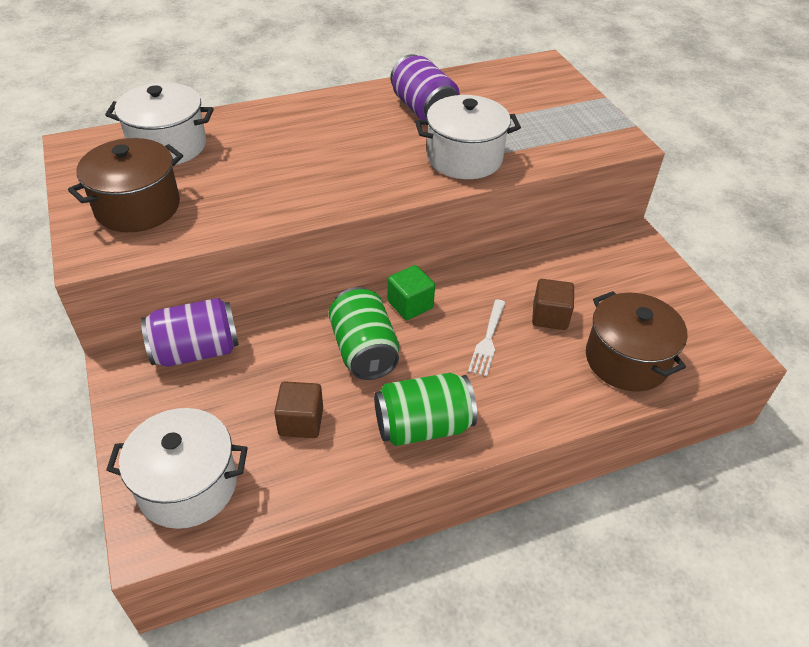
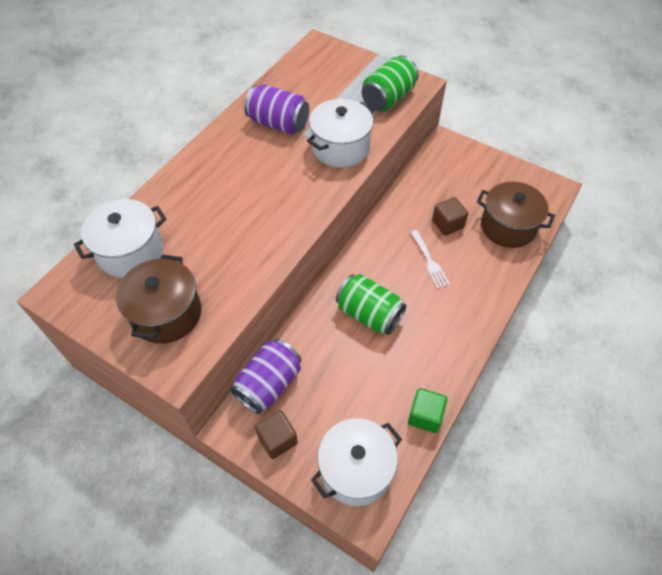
camera: 35 degrees left, 10 degrees up
(301, 421) = (378, 384): brown cube -> brown cube (277, 439)
(410, 305) = (366, 266): green cube -> green cube (425, 416)
(423, 426) = (445, 338): green can -> green can (388, 98)

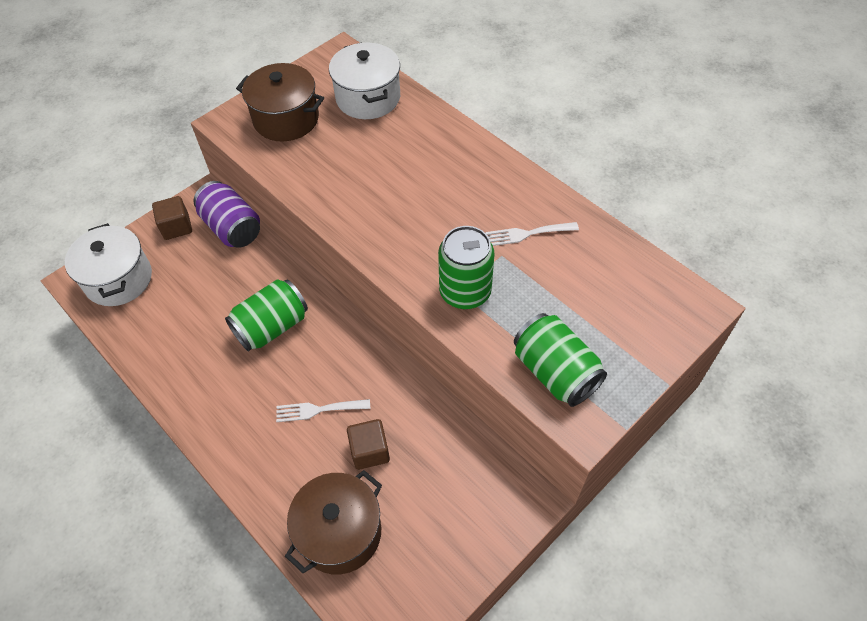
camera: 105 degrees right, 0 degrees up
(278, 123) = (527, 234): purple can -> white fork
(340, 148) = (465, 292): white pot -> green can
(425, 416) = (136, 349): green cube -> none

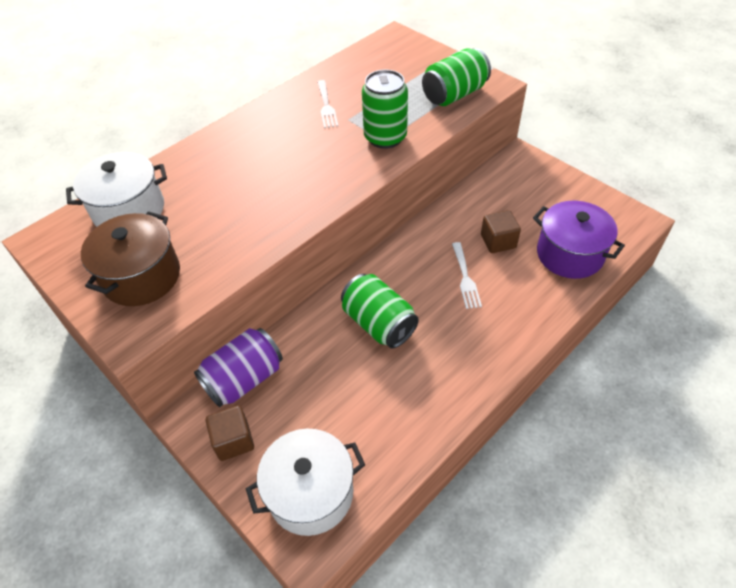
camera: 90 degrees left, 5 degrees down
(340, 532) = (569, 254): brown pot -> purple pot

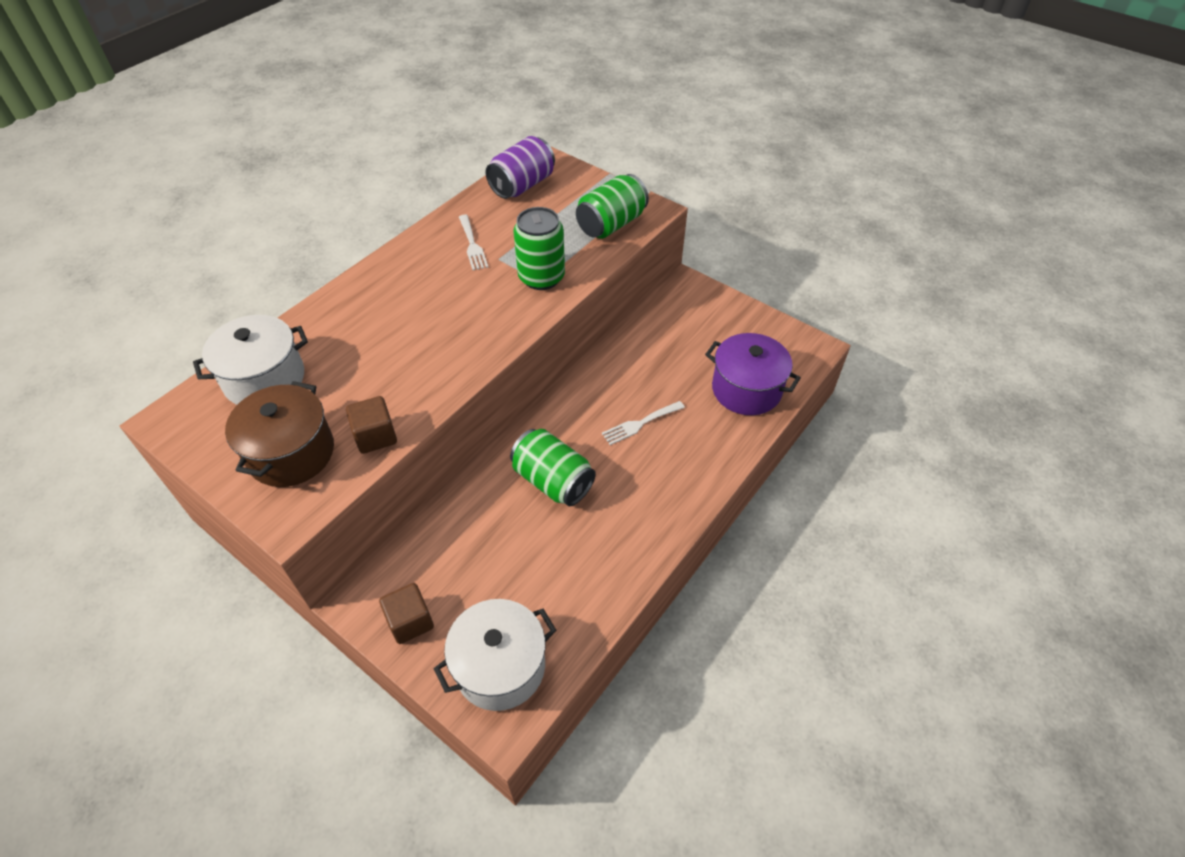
camera: 10 degrees left, 0 degrees up
(244, 379) = (413, 554): purple can -> purple can (522, 185)
(465, 278) = (640, 424): white fork -> white fork turned 75 degrees clockwise
(498, 241) = (671, 381): brown cube -> brown cube (375, 436)

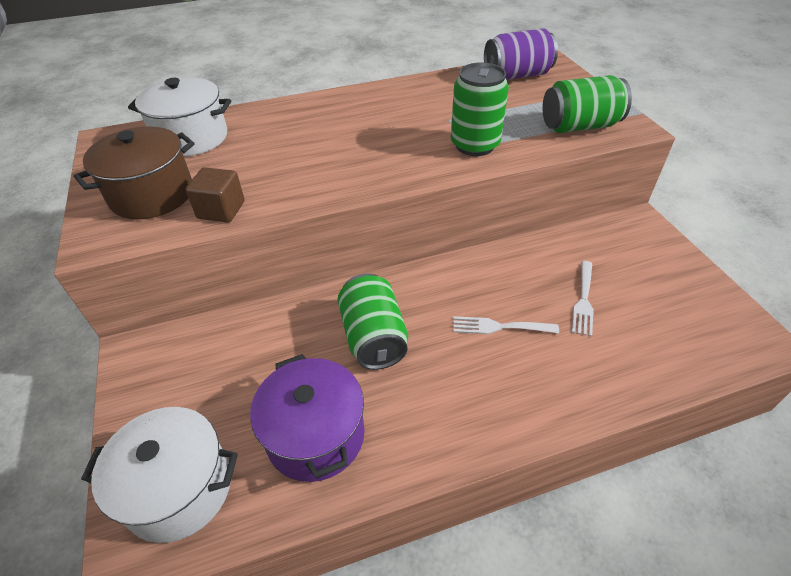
camera: 35 degrees right, 5 degrees down
(410, 621) = (152, 394): brown cube -> none
(472, 245) = (435, 103): white fork -> white fork (583, 300)
(746, 389) = (646, 348): purple pot -> purple pot (315, 435)

